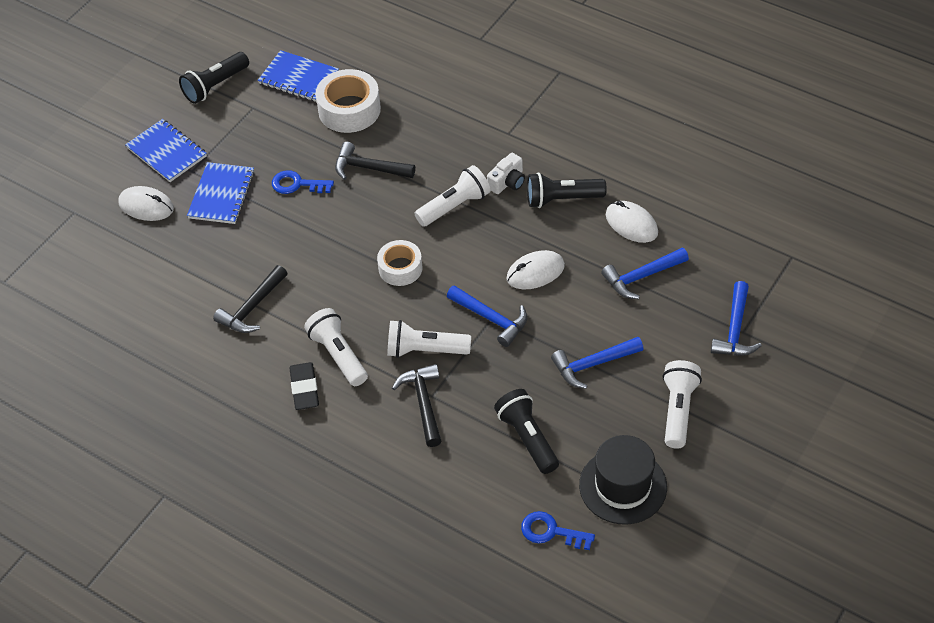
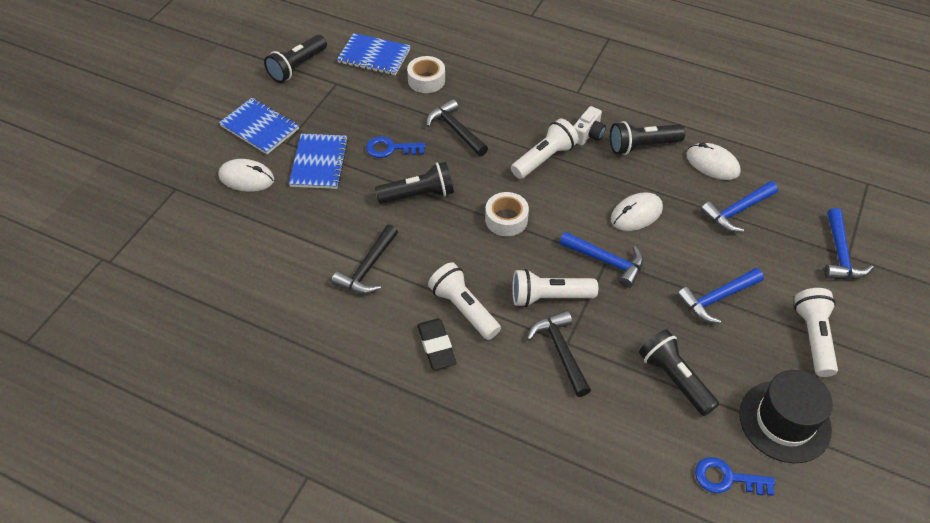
camera: 10 degrees left, 0 degrees up
(316, 236) = (418, 195): none -> black flashlight
(349, 109) = (426, 80): white tape -> white tape, size x0.65
(368, 168) = (455, 130): black hammer -> black hammer turned 45 degrees clockwise

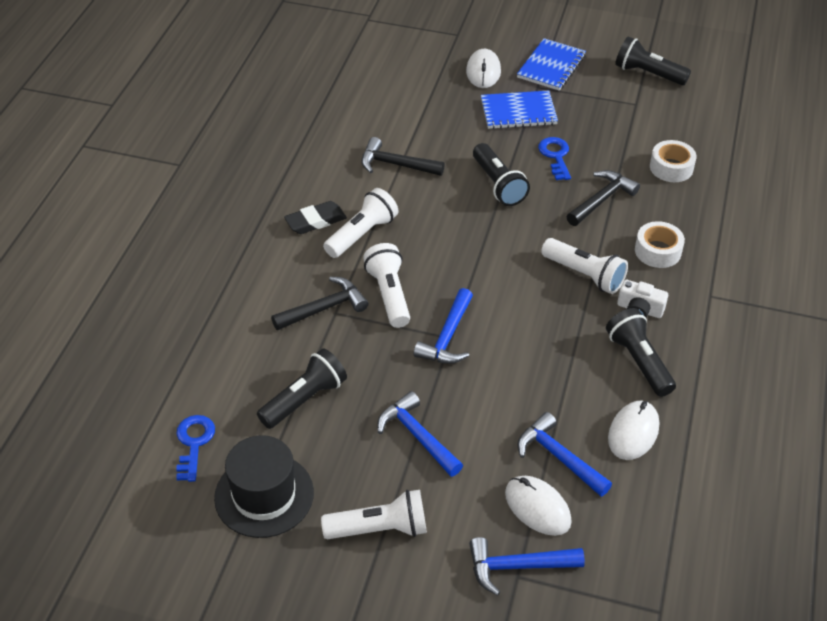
camera: 80 degrees right, 5 degrees down
(374, 56) = (691, 123): blue notebook -> none
(506, 219) = (484, 252): white tape -> white tape (657, 251)
(636, 214) = (524, 360): white mouse -> white mouse (537, 507)

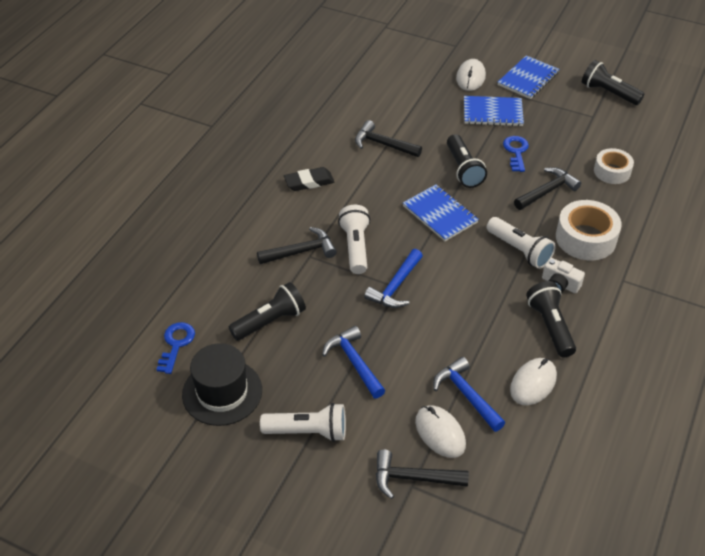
camera: 10 degrees right, 0 degrees up
(362, 234) = (344, 196): white flashlight -> none
(482, 242) = (440, 214): none -> blue notebook
(517, 567) = (413, 478): blue hammer -> black hammer
(657, 251) = (585, 238): white tape -> white tape, size x1.54

